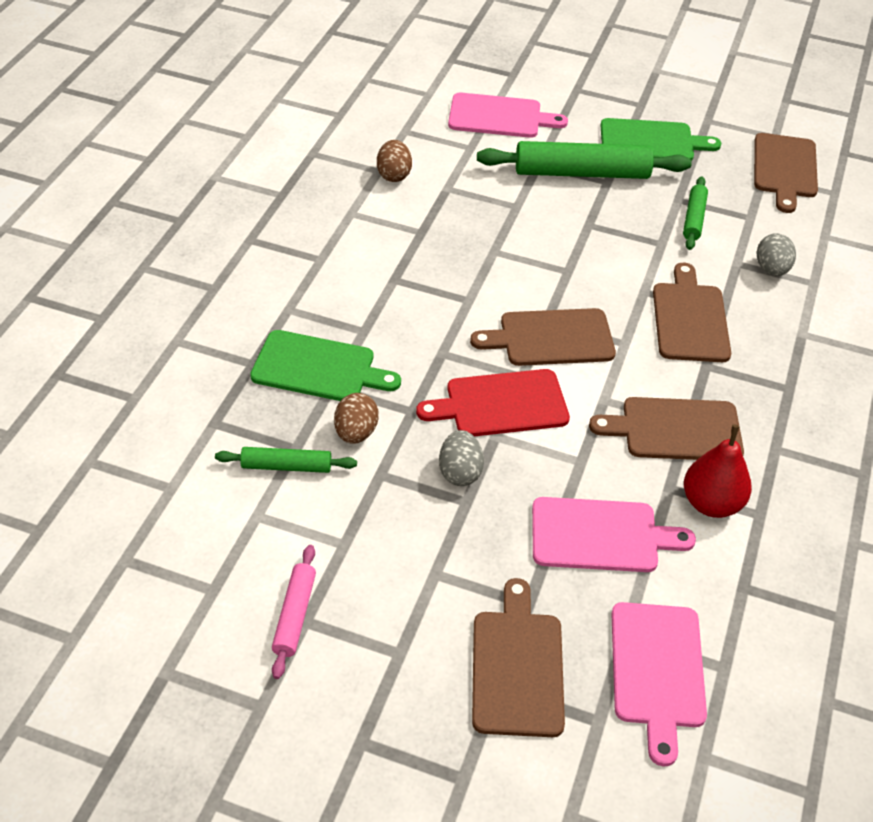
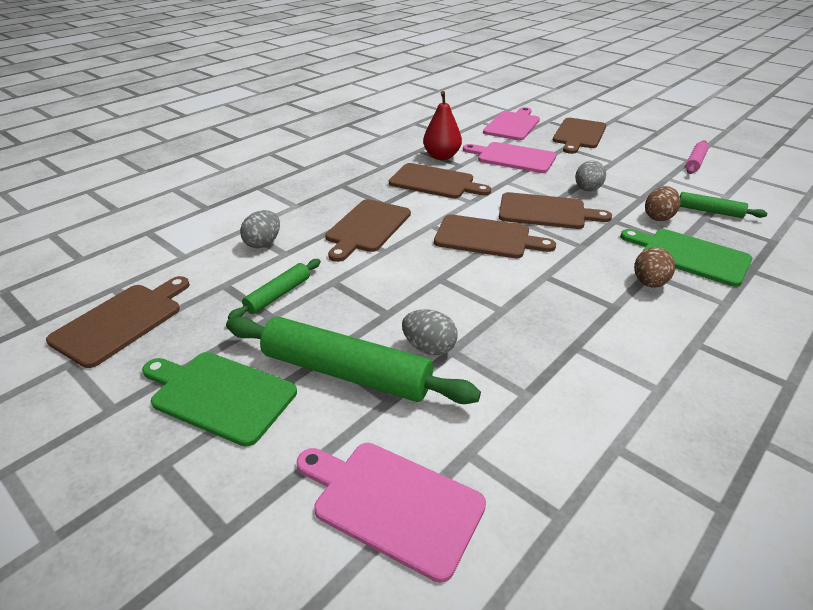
camera: 155 degrees left, 10 degrees down
(394, 175) = (594, 432): brown egg -> brown egg (649, 283)
(501, 404) = (546, 212): red cutting board -> brown cutting board
(535, 204) = (429, 348): none -> grey egg

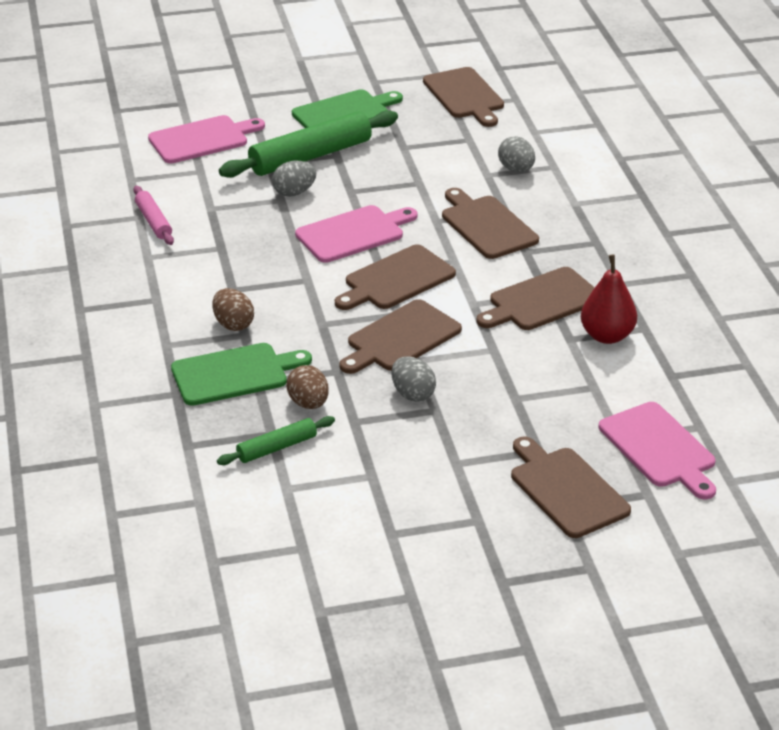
camera: 125 degrees right, 0 degrees up
(278, 295) = (428, 156): green rolling pin -> none
(513, 157) = (550, 388): pink cutting board -> pink cutting board (353, 233)
(695, 162) = (380, 534): pink rolling pin -> pink rolling pin (153, 221)

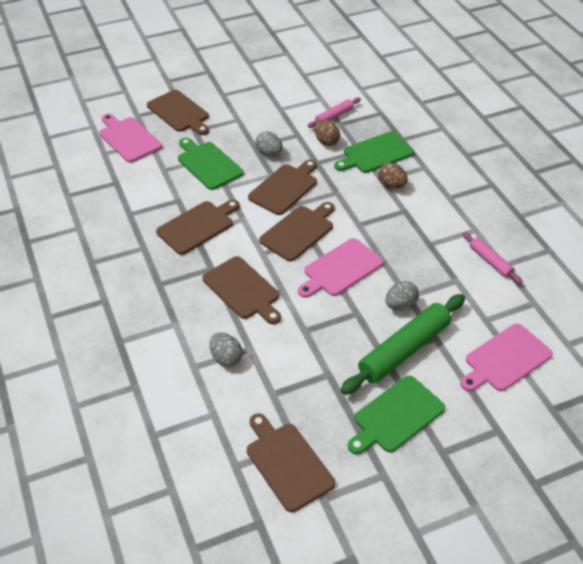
camera: 170 degrees right, 10 degrees up
(277, 448) = (334, 116): green rolling pin -> pink rolling pin
(519, 387) = (208, 164): none -> green cutting board
(607, 336) = (154, 205): red pear -> none

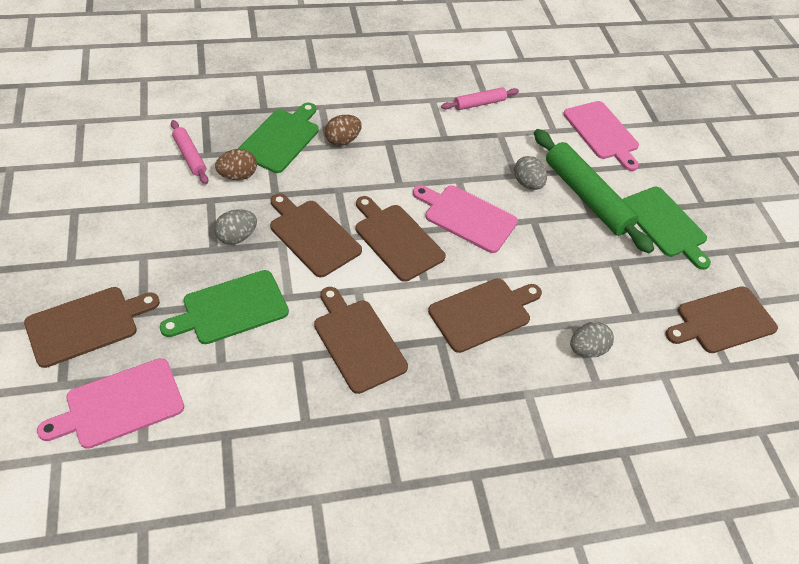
camera: 85 degrees left, 5 degrees up
(340, 269) = (467, 217): pink cutting board -> pink cutting board turned 150 degrees clockwise
(375, 154) = (281, 138): green cutting board -> green cutting board turned 135 degrees counterclockwise

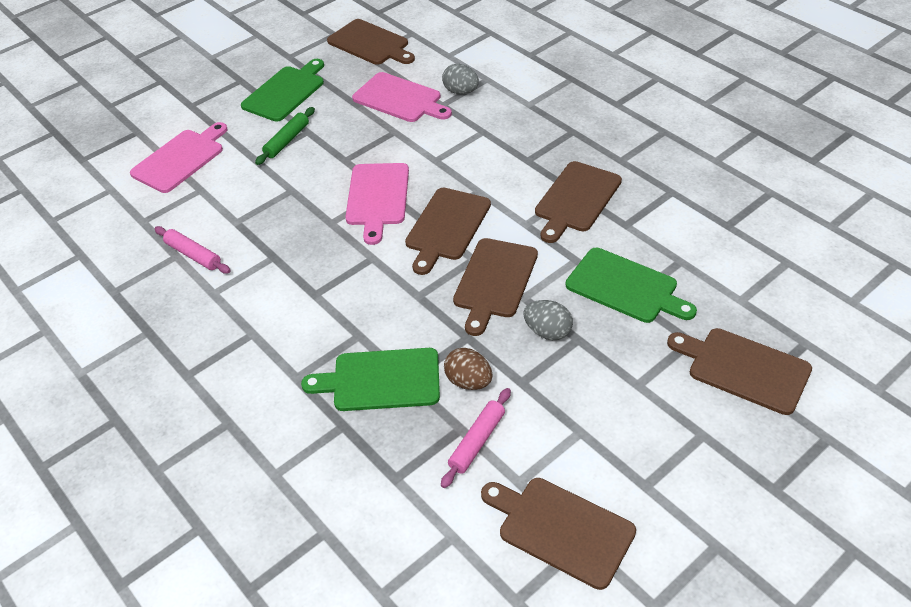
camera: 110 degrees left, 5 degrees down
(120, 405) = (777, 295): pink cutting board -> pink cutting board (400, 99)
(342, 140) = (341, 329): brown egg -> none
(483, 313) = (478, 149): brown cutting board -> brown cutting board (561, 529)
(527, 183) = (298, 179): grey egg -> none
(586, 197) = (287, 141): green rolling pin -> green rolling pin, size x0.52

